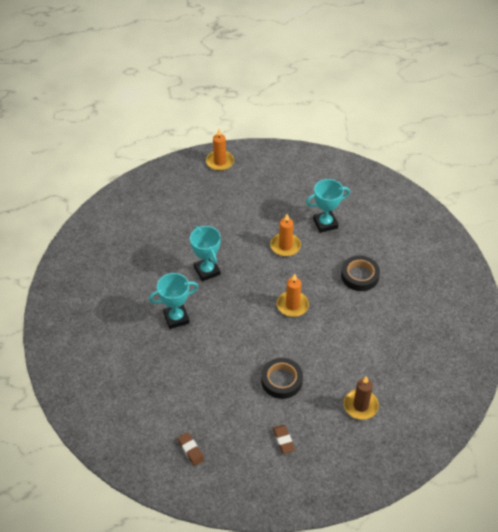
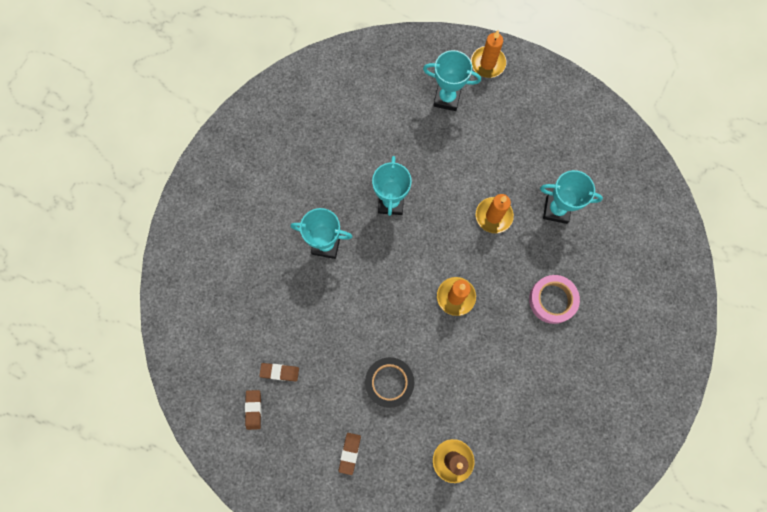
camera: 30 degrees right, 25 degrees up
(195, 415) = (279, 372): none -> brown eraser
(205, 193) = (447, 98): none -> turquoise trophy
(359, 276) = (552, 300): black tape -> pink tape

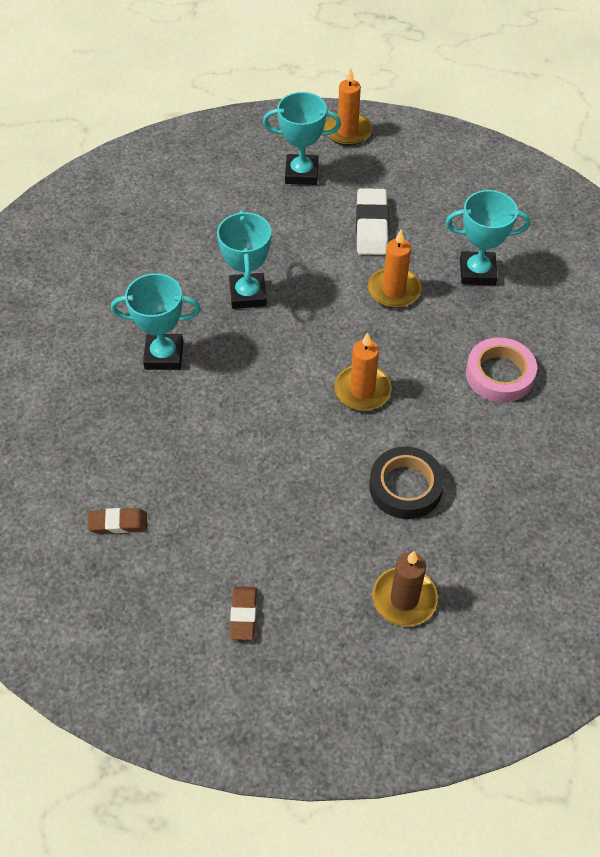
camera: 10 degrees left, 20 degrees down
(253, 409) = (84, 579): brown eraser -> none
(389, 382) = (287, 511): black tape -> black tape (405, 487)
(488, 156) = (371, 226): none -> white eraser

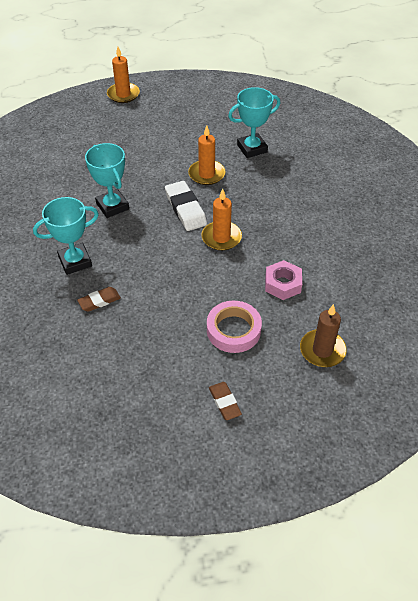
camera: 25 degrees left, 5 degrees down
(118, 523) = (102, 379): brown eraser -> brown eraser (99, 301)
(301, 173) = (107, 126): turquoise trophy -> none
(371, 226) = (170, 142): white eraser -> white eraser (185, 209)
(405, 487) = (282, 284): black tape -> pink nut
(499, 374) = (300, 200): pink tape -> pink tape (233, 330)

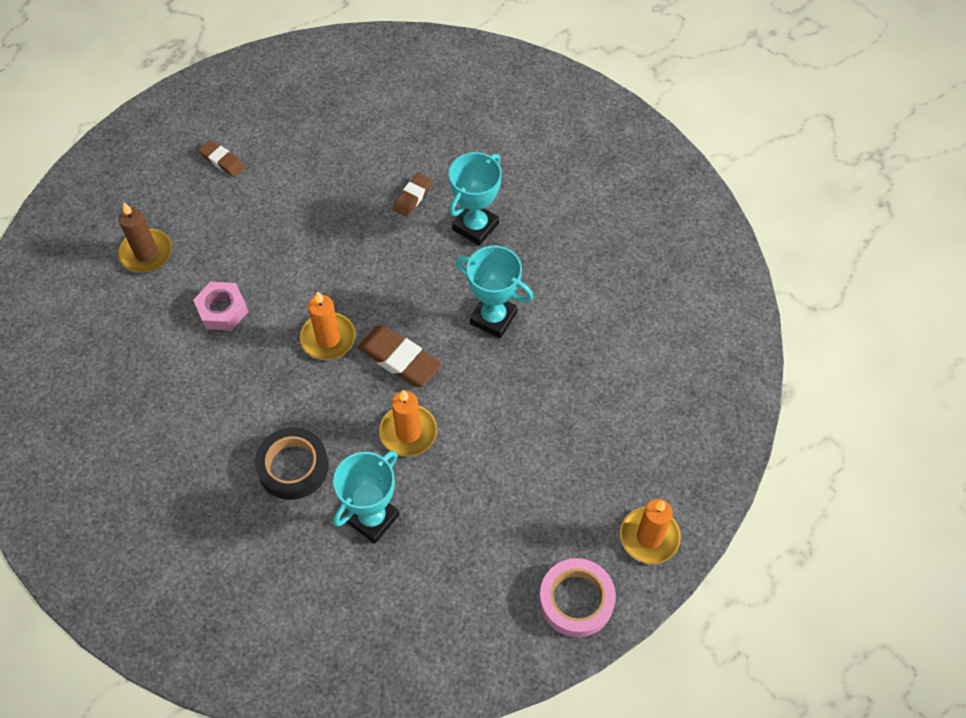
camera: 150 degrees right, 10 degrees up
(185, 209) = (399, 359): white eraser -> brown eraser
(233, 330) = (250, 232): pink tape -> pink tape (576, 600)
(282, 184) = (293, 466): none -> black tape

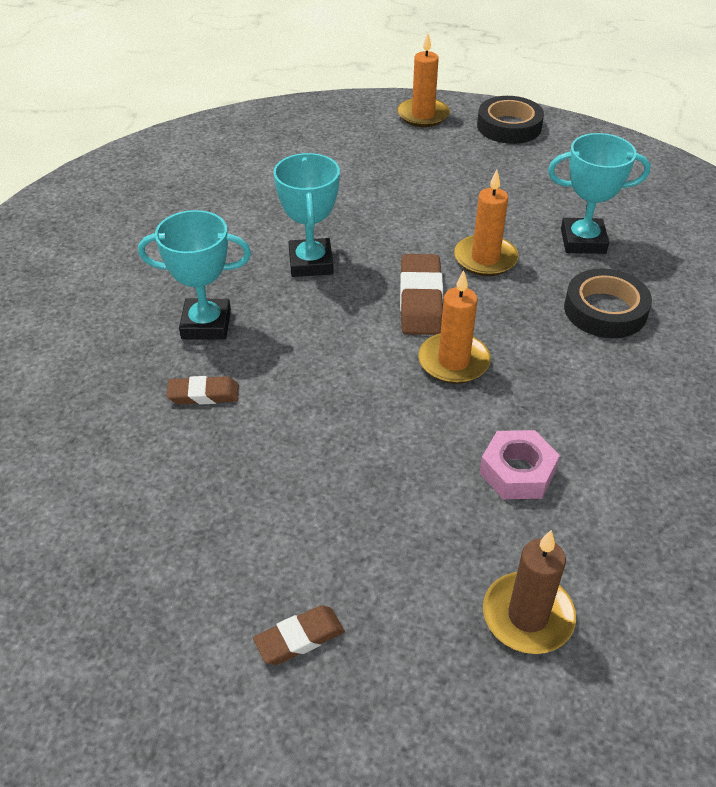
camera: 125 degrees left, 15 degrees down
(222, 161) = (299, 638): brown eraser -> brown eraser turned 60 degrees clockwise
(576, 600) = (509, 126): pink tape -> black tape

